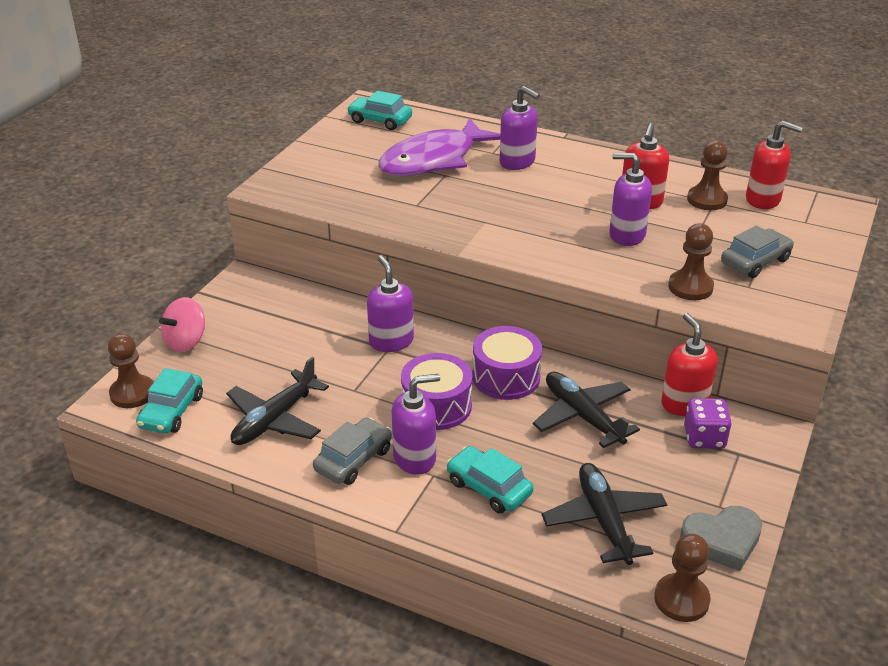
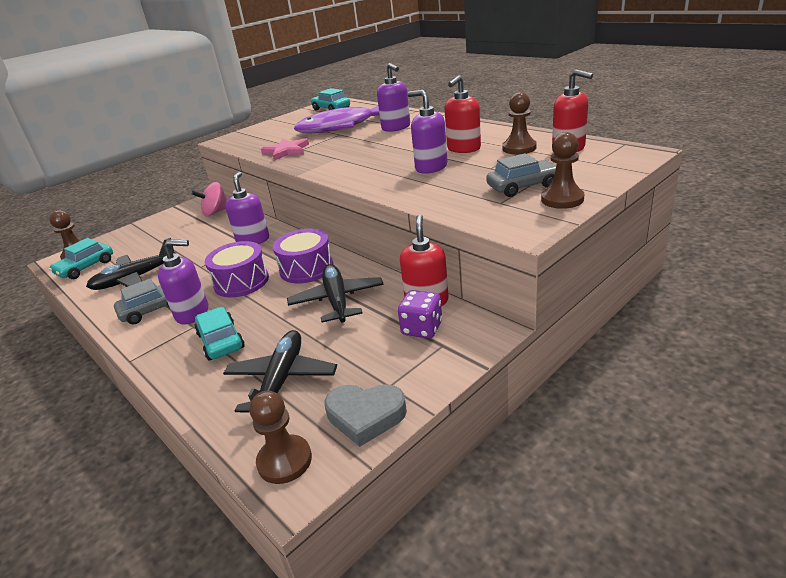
camera: 25 degrees right, 5 degrees down
(186, 341) = (137, 231): pink spinning top -> pink spinning top (216, 212)
(397, 210) = (286, 151): none -> pink star
(690, 287) = (448, 200): brown pawn -> brown pawn (562, 199)

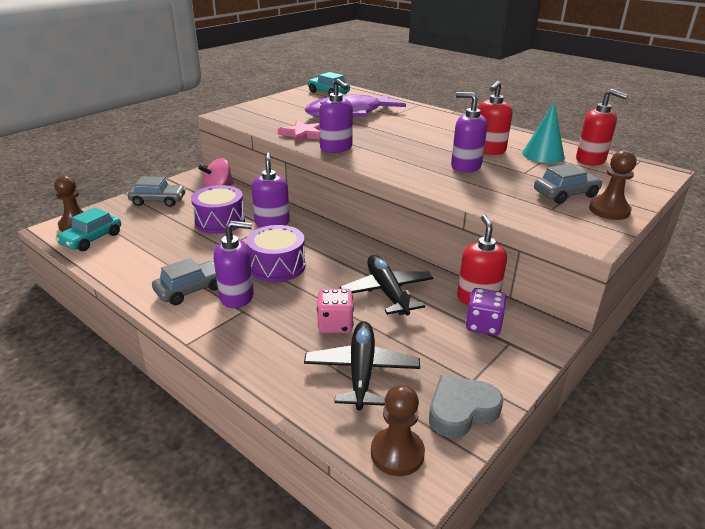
camera: 10 degrees left, 0 degrees up
(135, 278) = (155, 255): black plane -> none
(157, 228) = (158, 201): none -> grey car
(221, 341) = (280, 328): turquoise car -> none
(274, 335) = (335, 324): none -> pink dice
(306, 268) = (342, 257): purple drum -> purple drum (220, 221)
(365, 416) = (461, 410): grey heart -> grey heart turned 150 degrees clockwise
(396, 128) = (408, 120): purple soap dispenser -> purple soap dispenser (336, 148)
(519, 148) = (543, 155): brown pawn -> turquoise cone

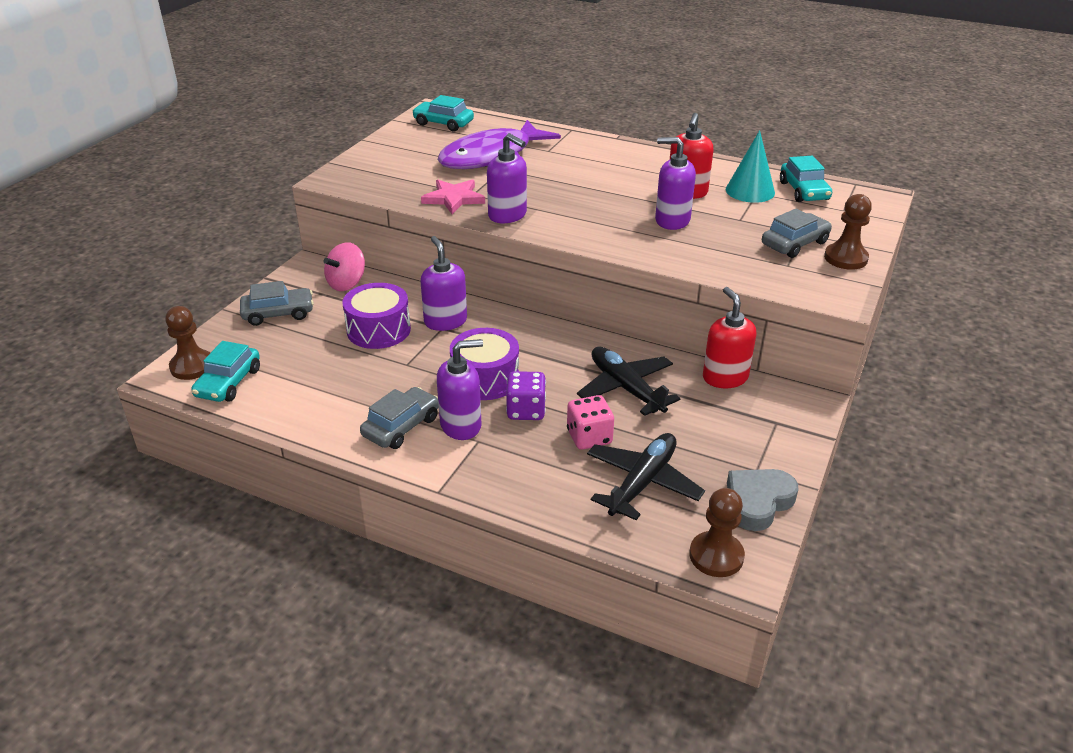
camera: 15 degrees left, 5 degrees up
(361, 371) = (642, 482): black plane -> black plane turned 45 degrees clockwise
(483, 325) = (743, 408): purple dice -> purple dice (526, 410)
(590, 160) = (803, 191): red soap dispenser -> turquoise car

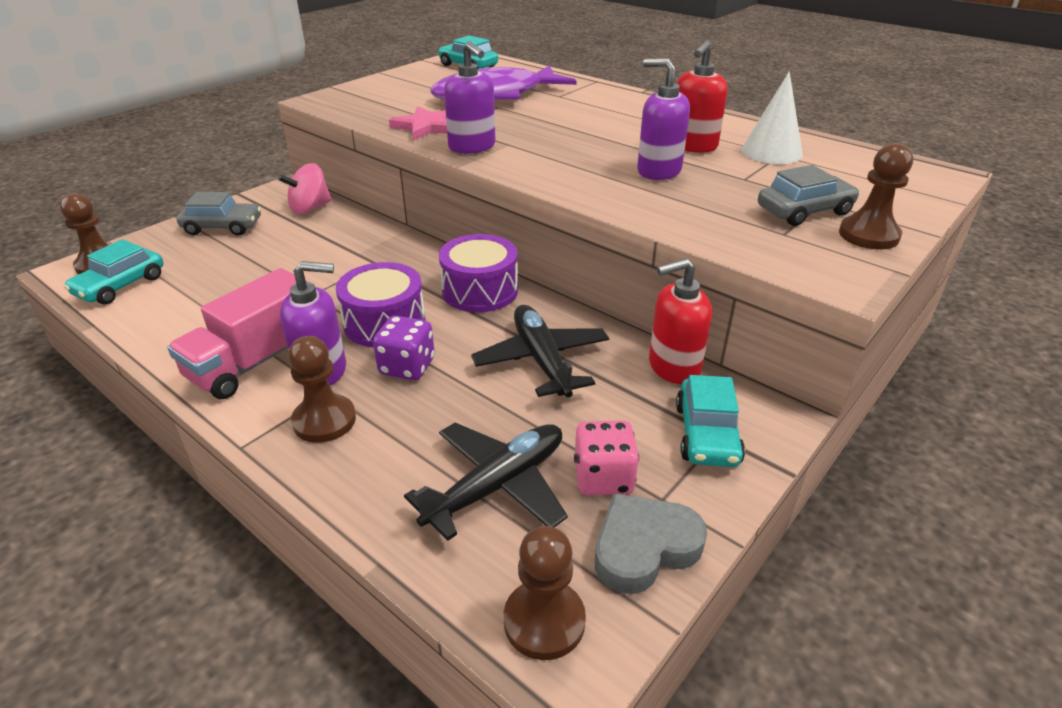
camera: 15 degrees right, 0 degrees up
(378, 330) = (308, 256): purple drum -> purple drum (480, 290)
(401, 426) = (256, 361): grey car -> pink truck
(445, 321) = (382, 257): purple soap dispenser -> none
(489, 461) = (324, 420): none -> brown pawn
(589, 437) = (462, 412): pink dice -> pink dice (603, 477)
(725, 377) = (673, 367): red soap dispenser -> red soap dispenser turned 105 degrees counterclockwise
(750, 191) = (771, 152): turquoise cone -> white cone
(803, 191) = (841, 158): turquoise car -> turquoise car (706, 434)

